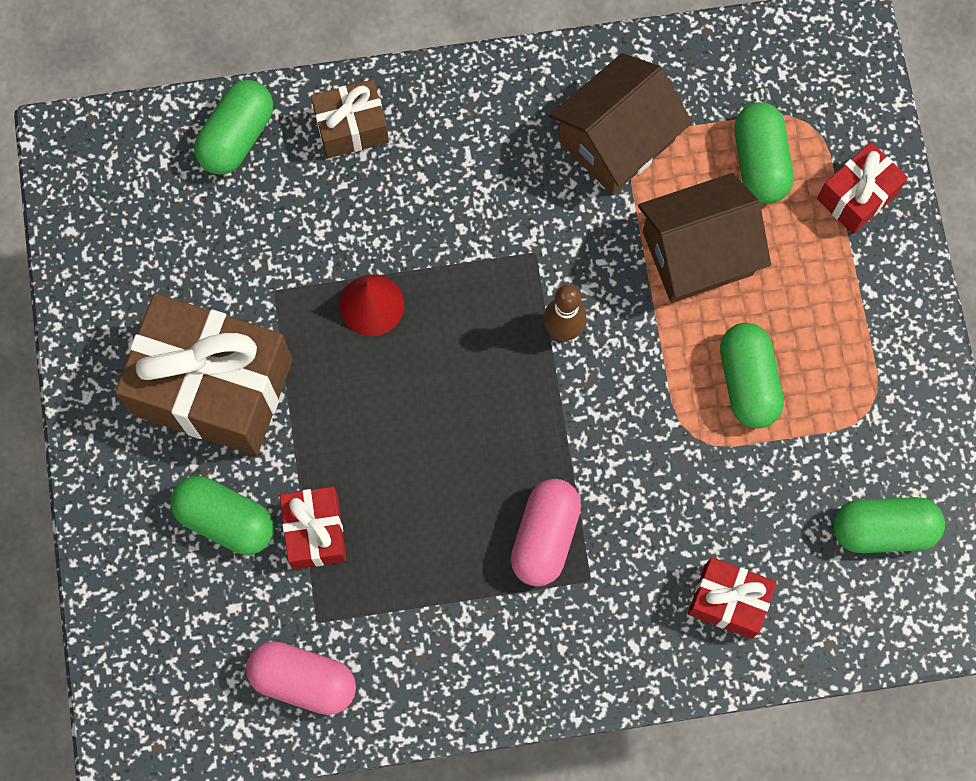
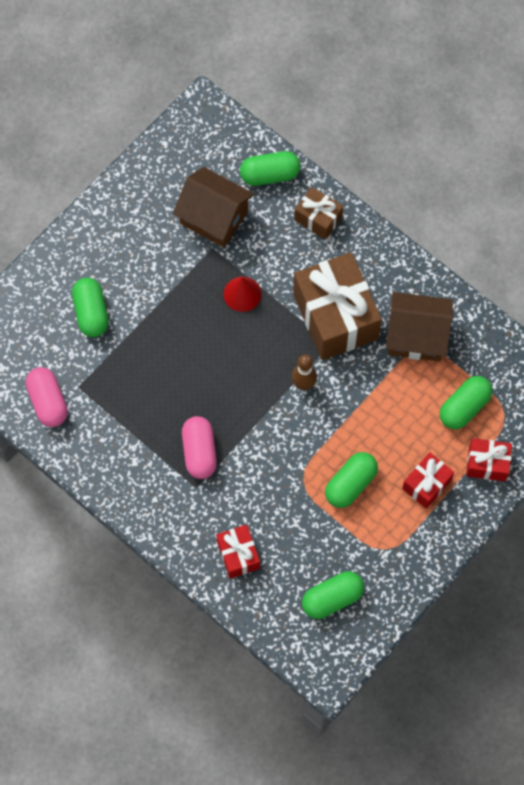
camera: 50 degrees right, 5 degrees down
(213, 387) = (146, 259): brown gift -> brown gift (335, 316)
(315, 532) = (117, 354): red gift -> red gift (426, 484)
(545, 536) = (199, 452): pink capsule -> pink capsule turned 75 degrees counterclockwise
(697, 253) = (393, 414): brown house -> brown house (214, 217)
(883, 529) = (332, 598): green capsule -> green capsule turned 75 degrees counterclockwise

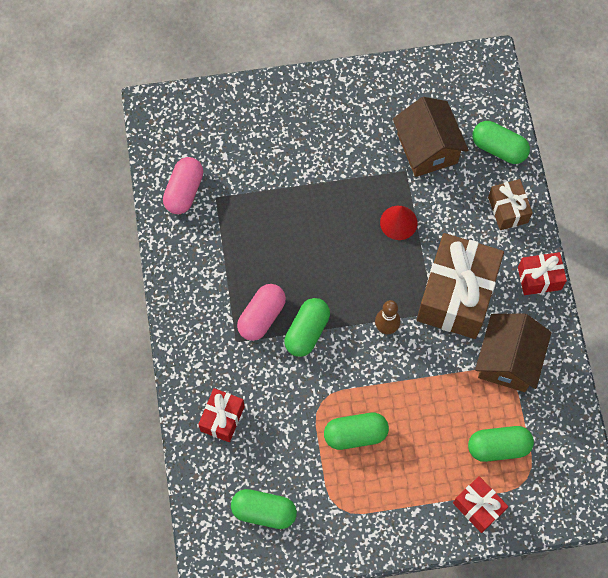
camera: 40 degrees right, 0 degrees up
(91, 313) = (273, 150): green capsule -> green capsule (307, 331)
(416, 336) = (508, 360): brown house -> brown house turned 60 degrees clockwise
(426, 484) = (415, 483): red gift -> red gift (539, 278)

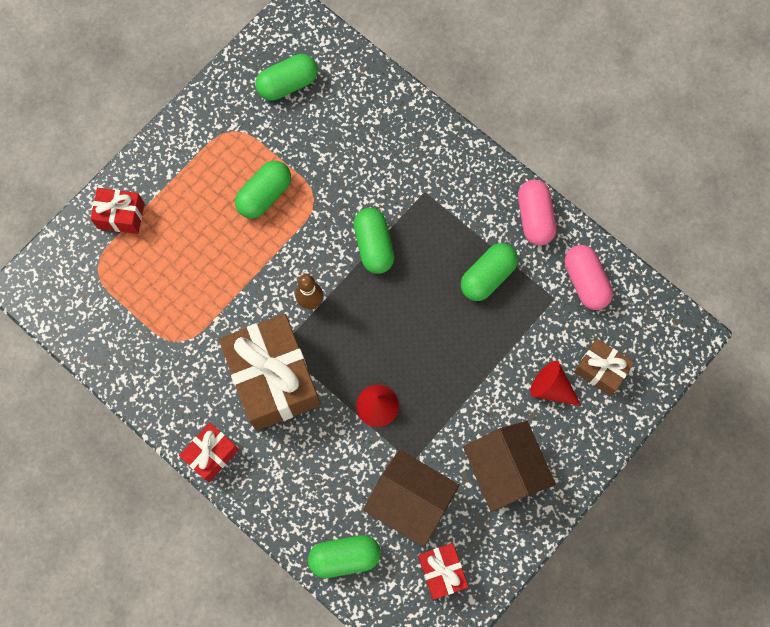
camera: 140 degrees right, 5 degrees up
(222, 418) = (381, 125): red gift -> red gift (442, 571)
(262, 316) = (422, 228): pink capsule -> pink capsule (534, 217)
(272, 144) = (551, 388): none -> red cone
(498, 447) = (139, 276): green capsule -> green capsule (487, 276)
(508, 210) = (289, 499): brown gift -> brown gift (600, 370)
(508, 360) = (184, 356): brown house -> brown house (505, 470)

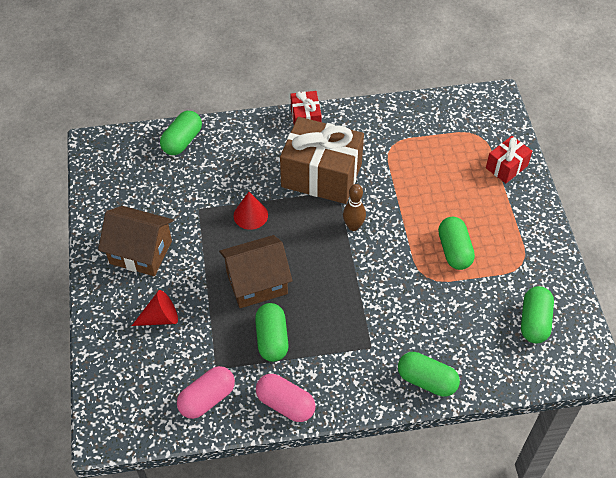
camera: 130 degrees right, 20 degrees down
(374, 245) = (359, 287): green capsule -> green capsule (426, 380)
(410, 501) = (177, 192): brown house -> brown house (257, 283)
(442, 571) = (123, 179): red gift -> none
(585, 281) = (207, 399): pink capsule -> pink capsule turned 60 degrees counterclockwise
(600, 370) = (140, 356): brown gift -> none

